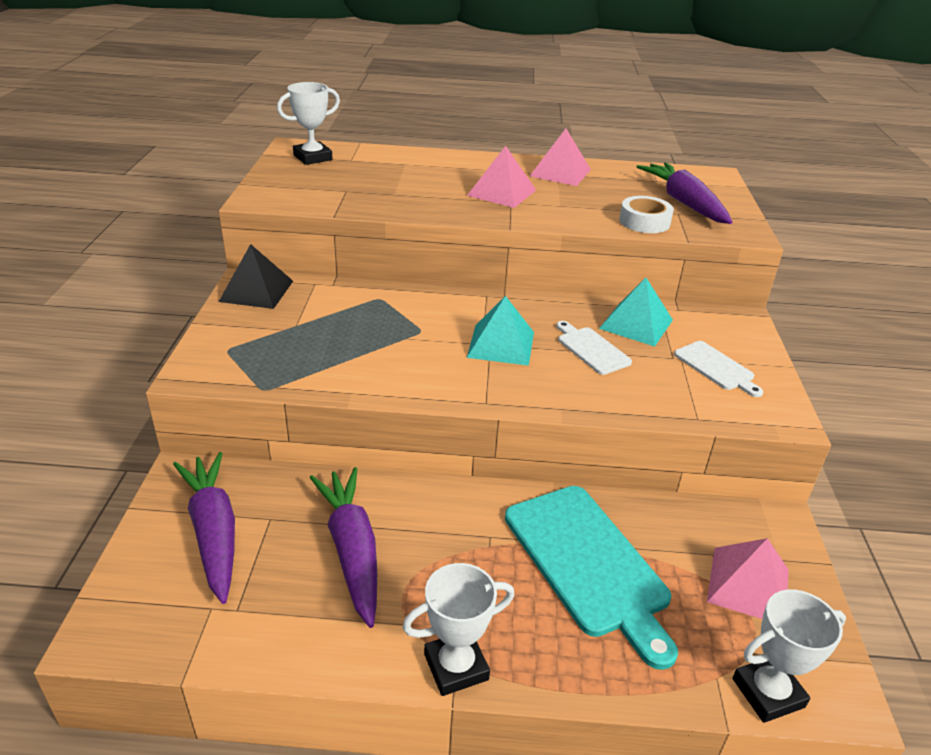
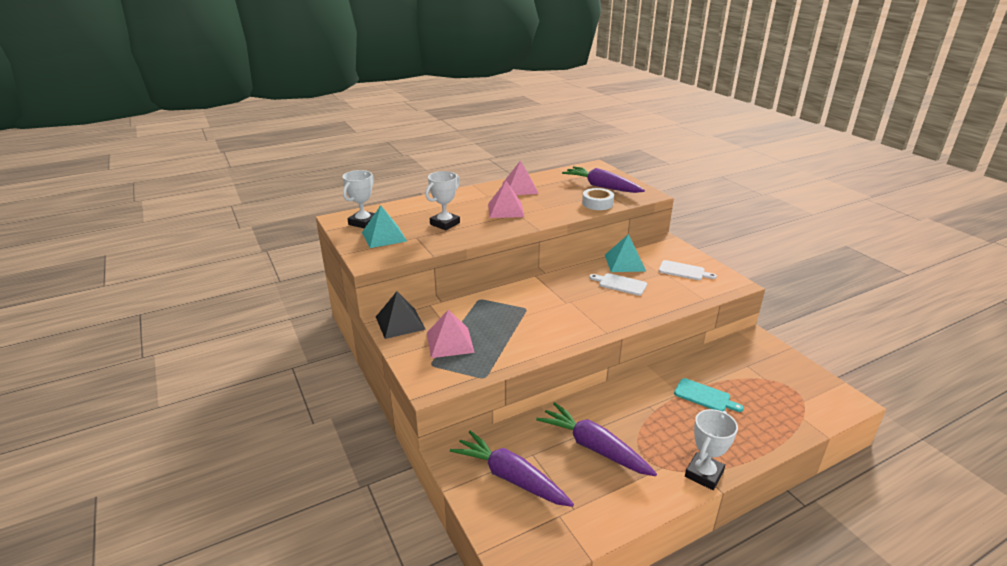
camera: 30 degrees left, 5 degrees down
(501, 344) = (575, 299): turquoise pyramid -> turquoise pyramid (384, 236)
(588, 563) = (704, 396): turquoise cutting board -> turquoise cutting board, size x0.50
(748, 585) = (773, 372): pink pyramid -> pink pyramid (450, 342)
(768, 693) = (825, 414): white trophy -> white trophy (445, 224)

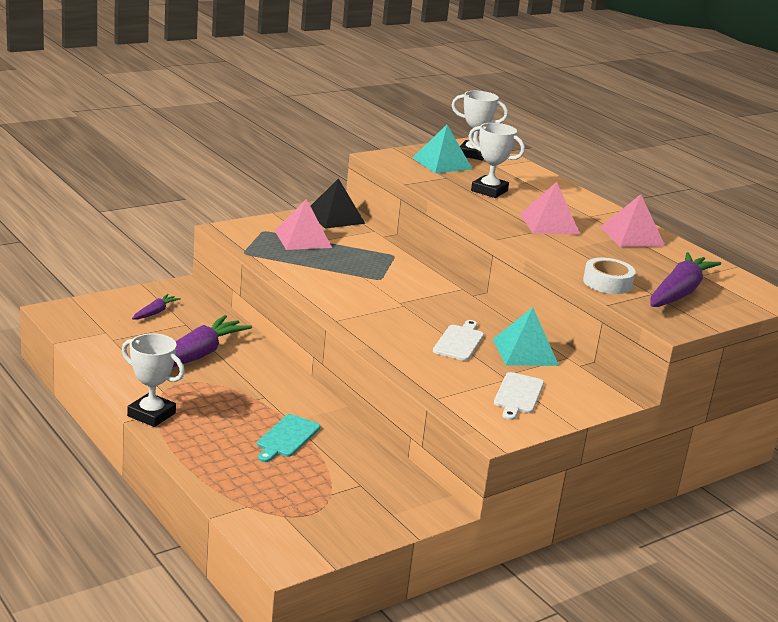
camera: 80 degrees right, 5 degrees down
(510, 477) = (155, 312): purple carrot -> purple carrot, size x0.48

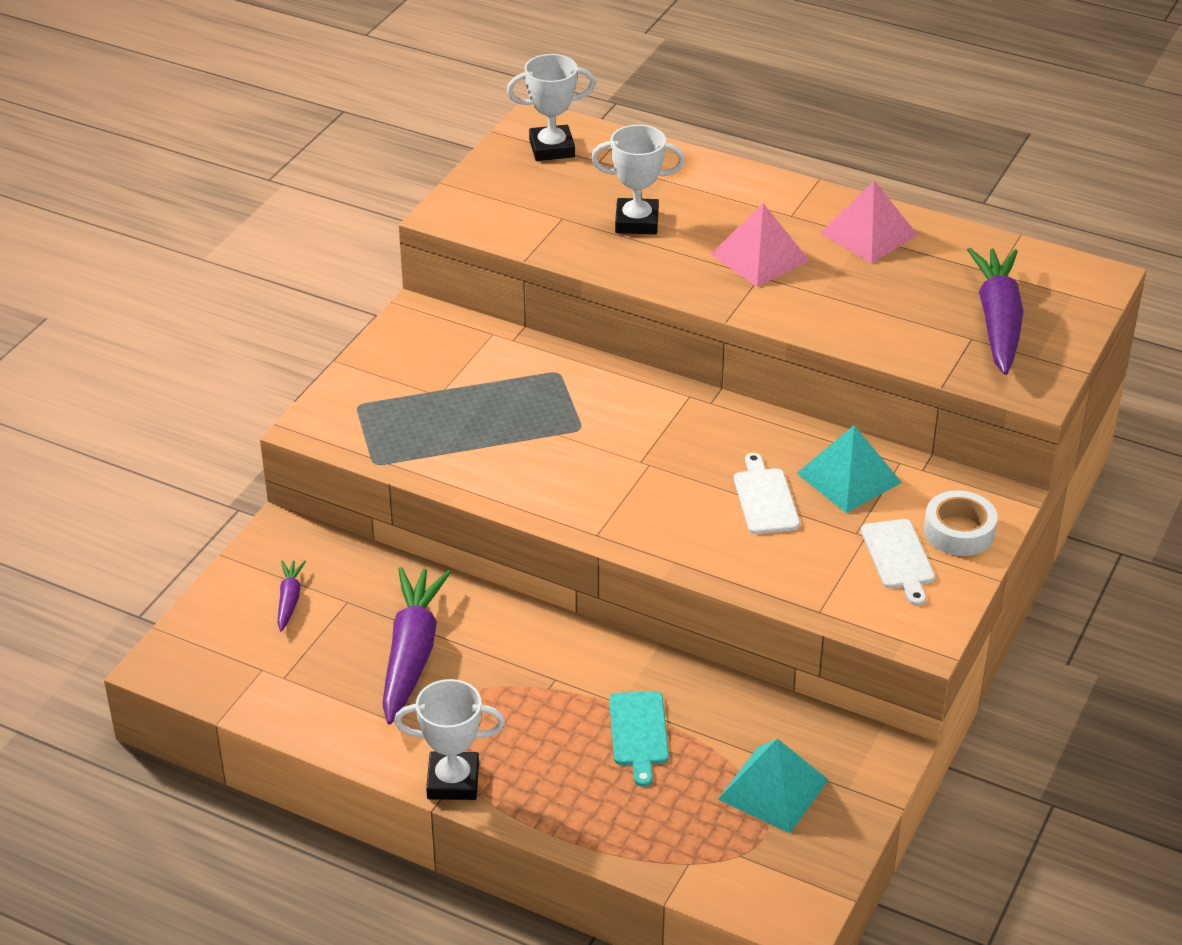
camera: 25 degrees left, 15 degrees up
(303, 239) = (421, 397): pink pyramid -> none
(335, 217) = (421, 331): black pyramid -> none
(442, 163) = (531, 189): turquoise pyramid -> turquoise pyramid (773, 789)
(607, 283) = (911, 343): white tape -> white tape (959, 531)

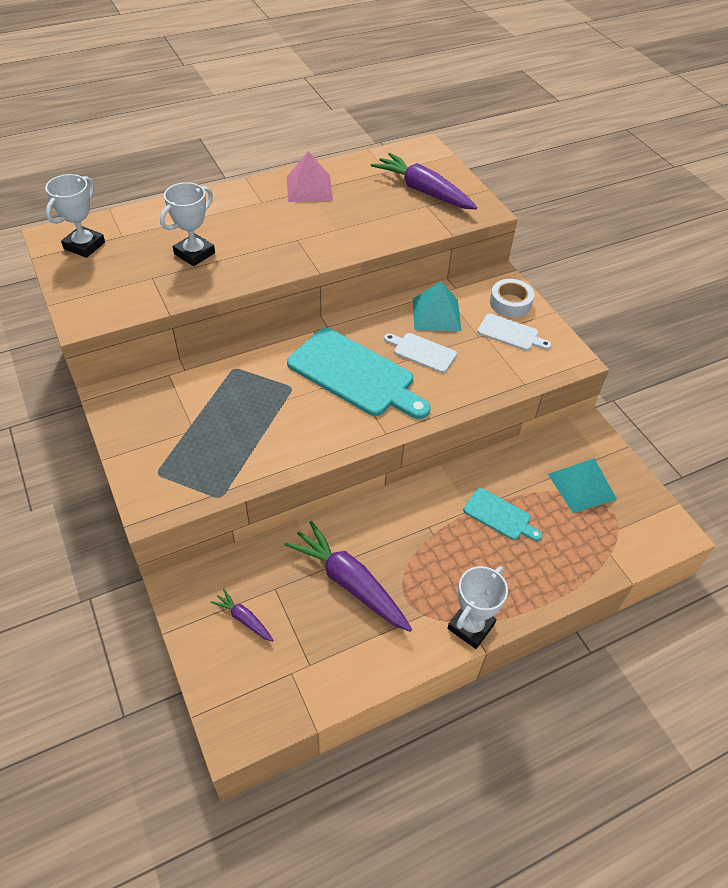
camera: 55 degrees left, 10 degrees up
(659, 464) = (355, 374): none -> turquoise cutting board
(759, 257) = (281, 231): pink pyramid -> none

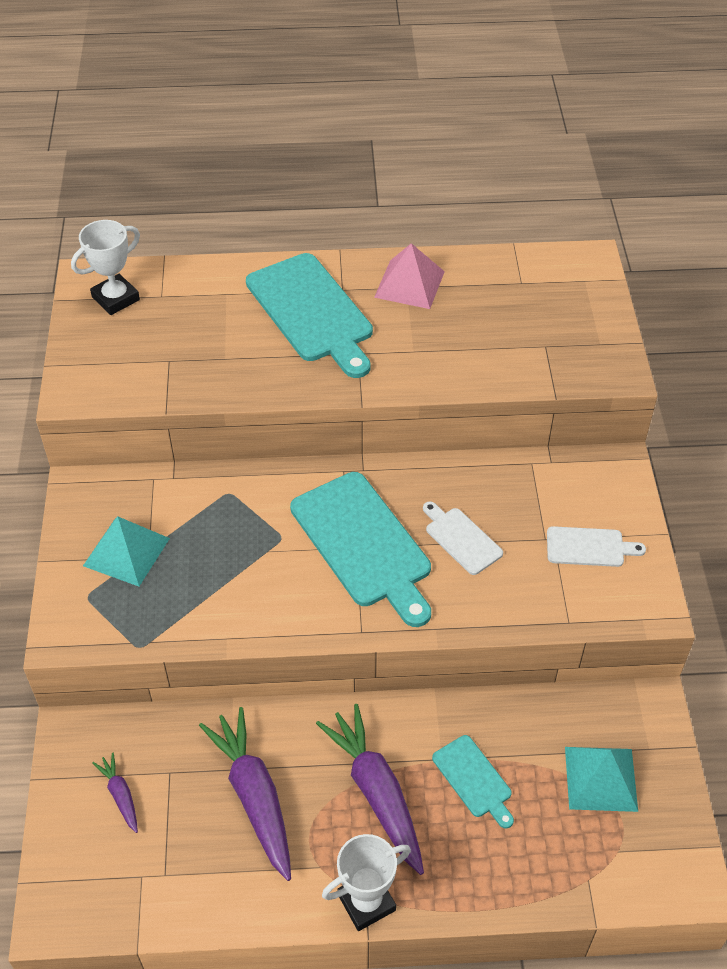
camera: 25 degrees right, 0 degrees up
(194, 253) = (230, 341): white trophy -> none
(247, 221) = (312, 312): none -> turquoise cutting board
(423, 191) = (552, 324): purple carrot -> purple carrot (376, 792)
(436, 314) = (506, 492): turquoise pyramid -> turquoise pyramid (126, 551)
(510, 303) = (612, 504): white tape -> none
(510, 333) = (589, 547): white cutting board -> white cutting board turned 45 degrees counterclockwise

